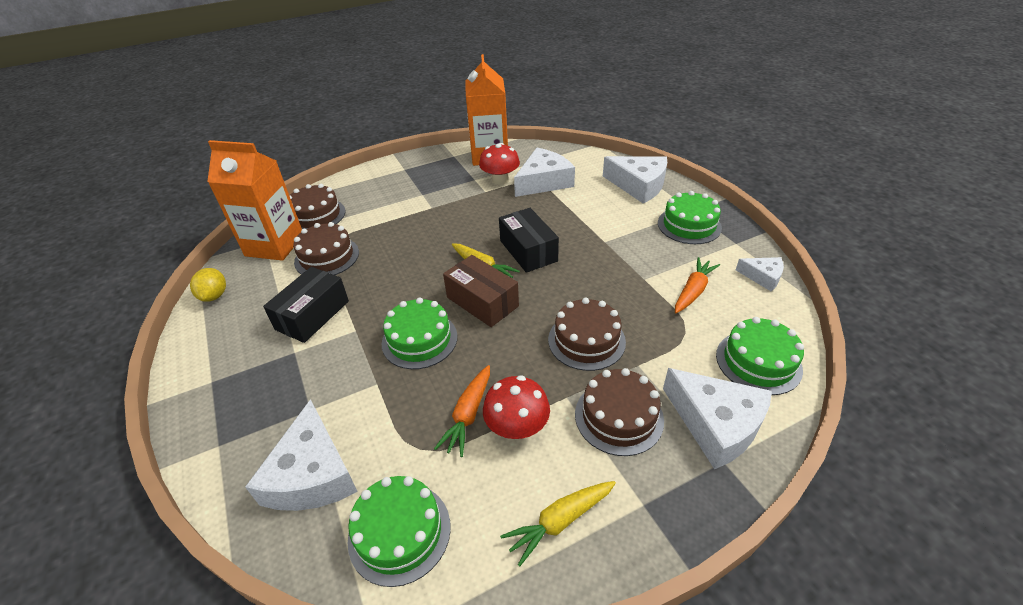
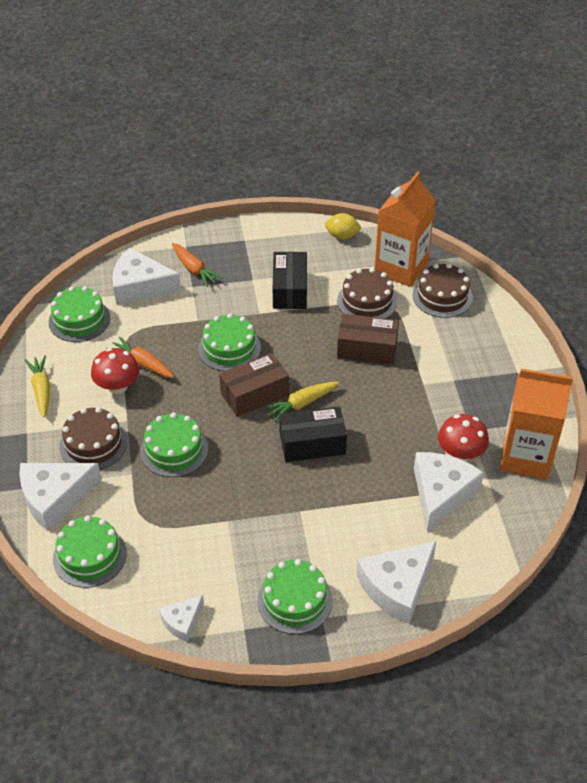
camera: 105 degrees right, 5 degrees up
(312, 315) = (290, 290): black box -> black box turned 45 degrees clockwise
(396, 244) = (367, 349): none -> brown box
(543, 182) = (441, 493): white cheese -> white cheese turned 135 degrees counterclockwise
(586, 340) = (174, 450): brown cake -> green cake
(693, 291) = (192, 552): orange carrot -> orange carrot (194, 269)

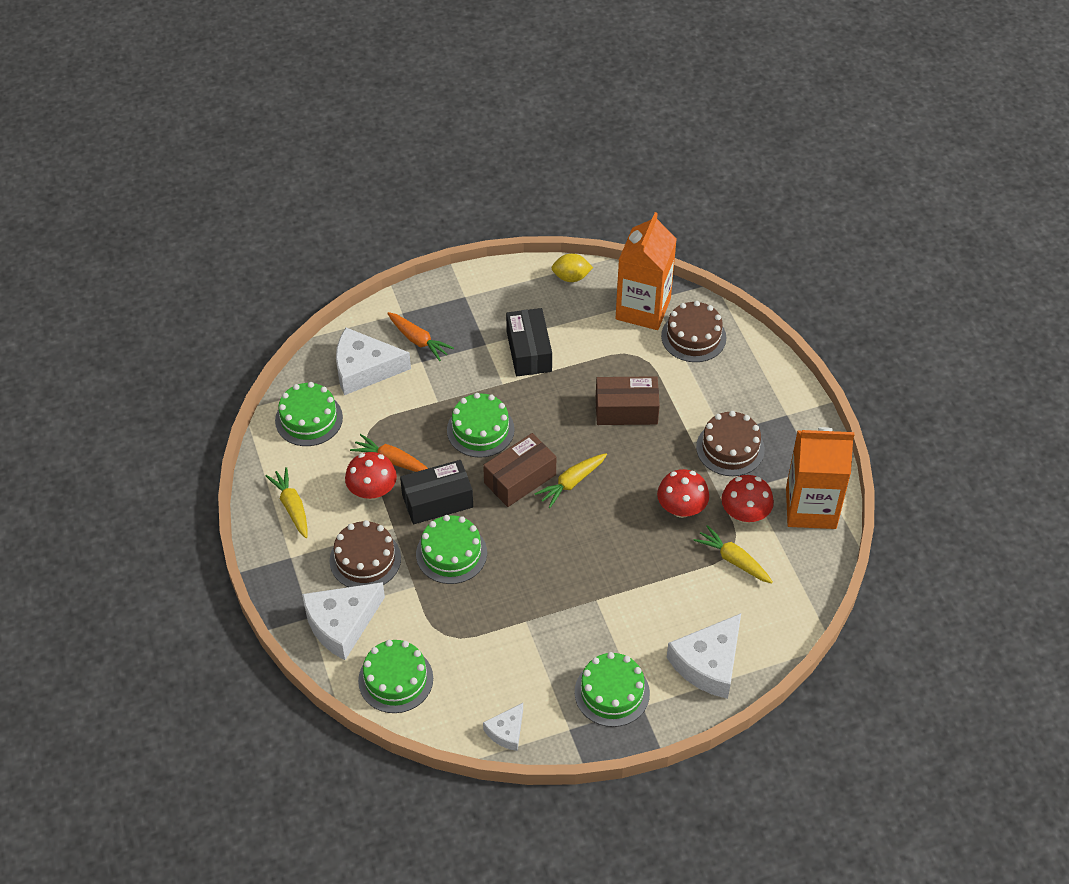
camera: 10 degrees left, 5 degrees up
(312, 444) = (592, 525): black box -> black box (437, 501)
(367, 301) = (614, 353): brown cake -> brown cake (730, 448)
(400, 440) = (681, 508): none -> red mushroom
(441, 493) = (733, 560): white cheese -> yellow carrot

